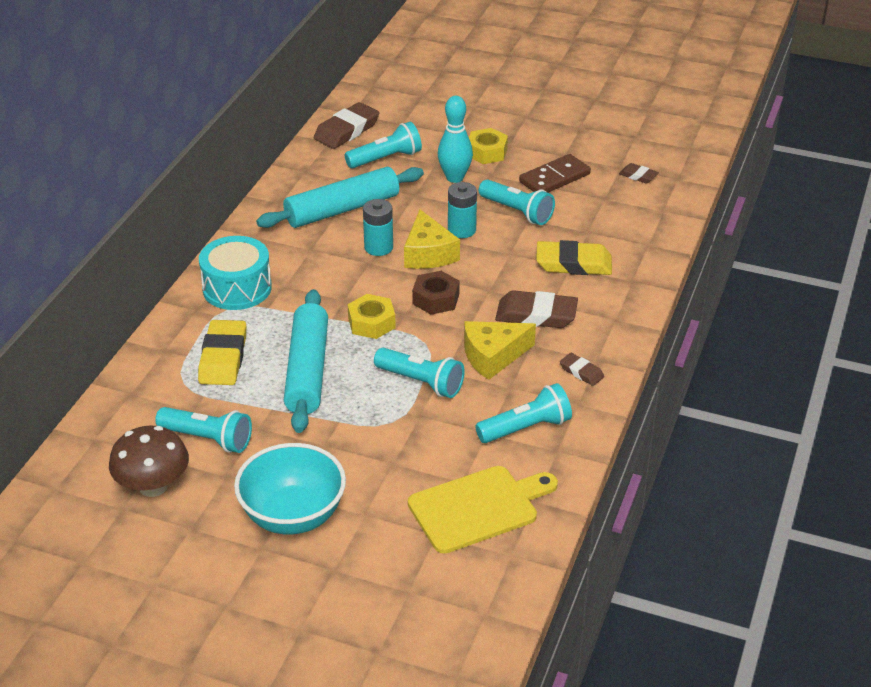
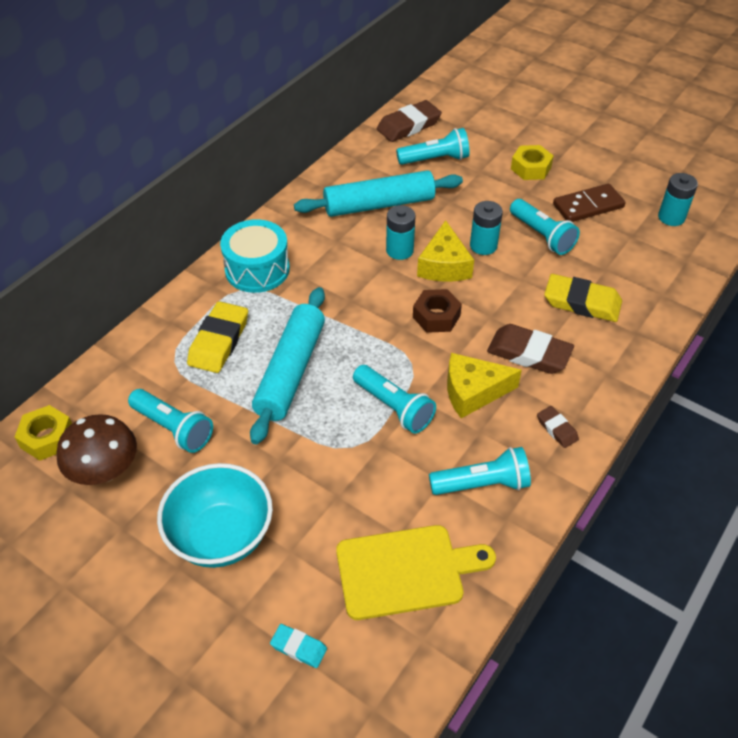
camera: 15 degrees right, 10 degrees up
(371, 323) = (367, 331): yellow nut -> yellow nut (47, 438)
(400, 584) = (298, 647): none -> turquoise eraser
(455, 178) = (493, 189): turquoise bowling pin -> none
(638, 176) = (671, 217): brown eraser -> turquoise battery

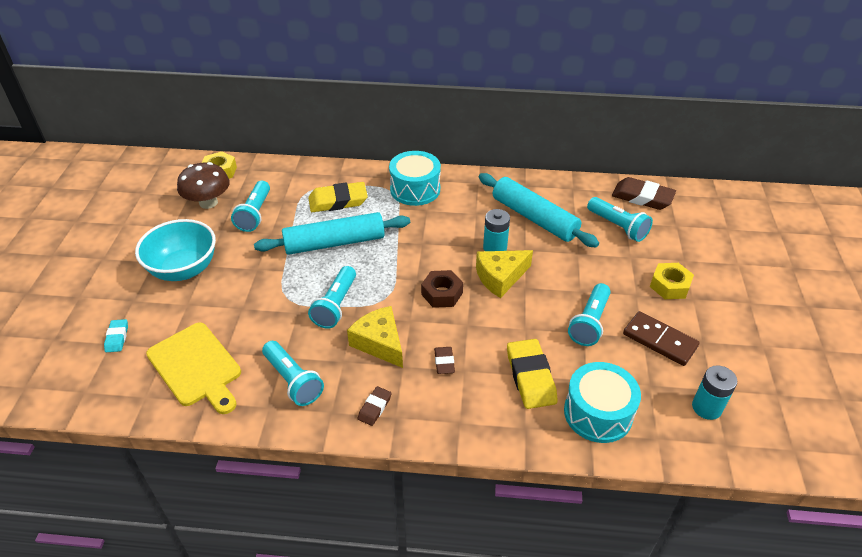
camera: 60 degrees right, 5 degrees down
(483, 246) = (543, 291): turquoise battery -> none
(529, 353) = (444, 362): brown eraser -> brown eraser, size x0.52
(644, 280) = (598, 413): none -> turquoise drum

